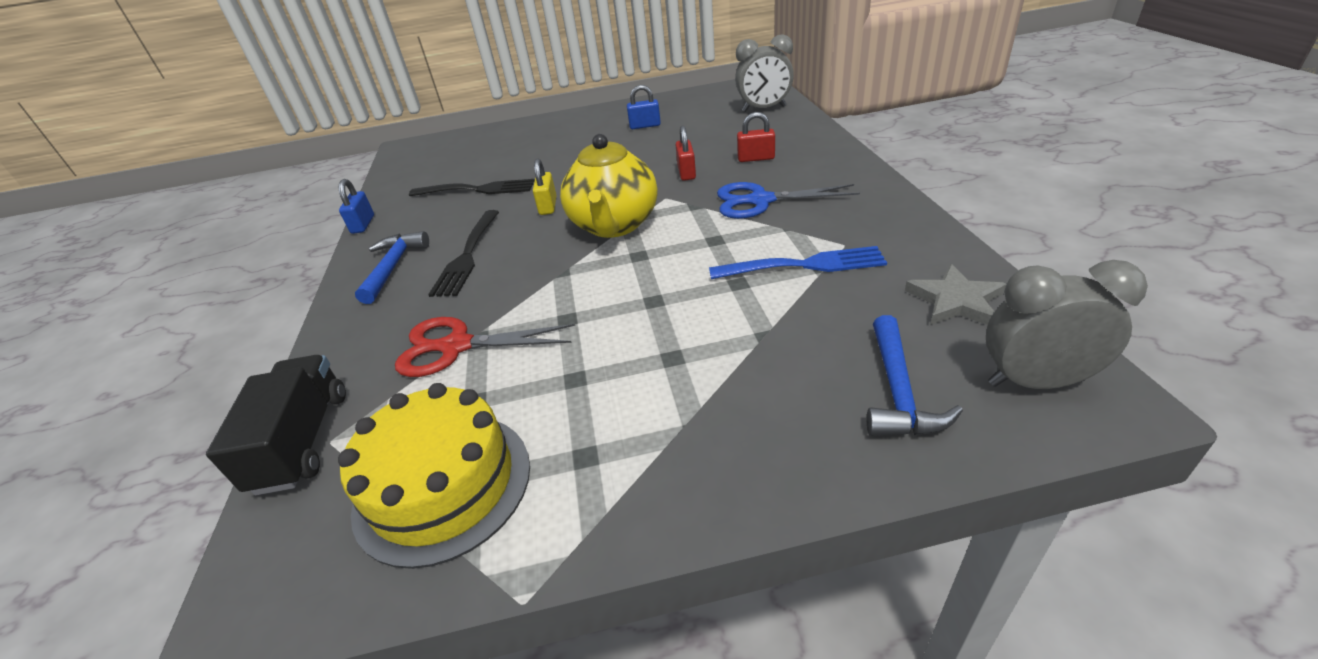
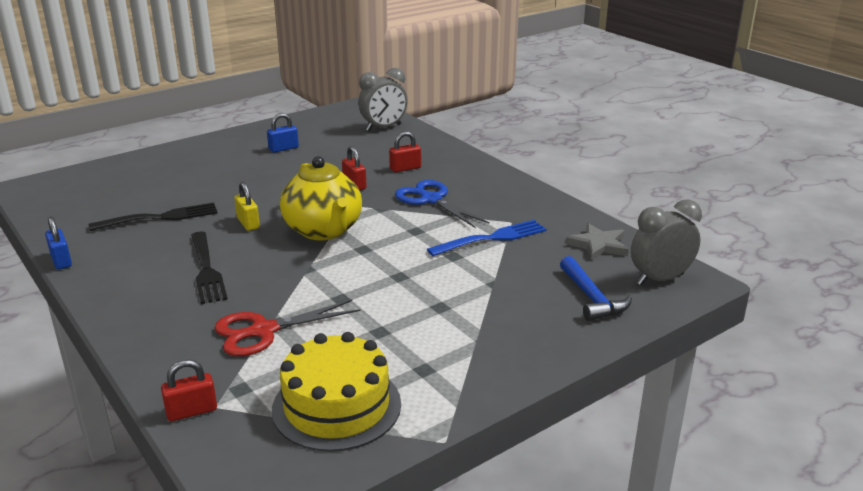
camera: 30 degrees left, 10 degrees down
(303, 441) = (191, 411): black truck -> red padlock
(393, 267) = (138, 288): blue hammer -> none
(760, 201) = (431, 199): blue scissors -> blue scissors turned 75 degrees clockwise

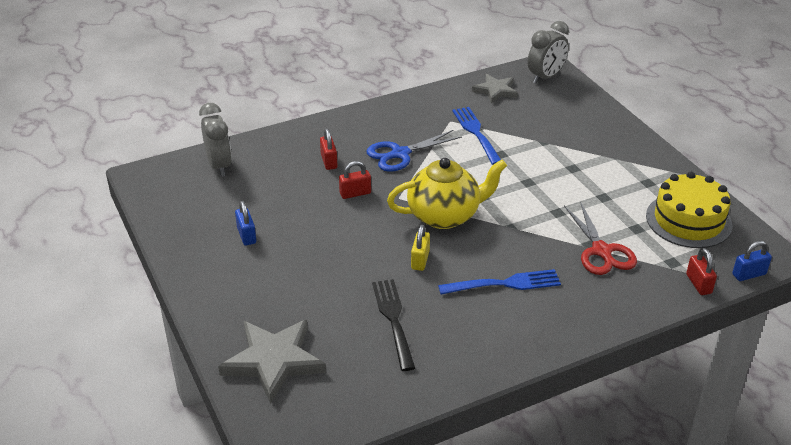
camera: 80 degrees left, 10 degrees up
(61, 261) = (473, 383): blue padlock -> blue padlock (749, 274)
(120, 175) = (273, 361): none -> grey star
(206, 269) = (504, 284): black fork -> blue fork
(248, 223) = (420, 260): yellow padlock -> yellow padlock turned 60 degrees counterclockwise
(592, 298) = (566, 106): blue hammer -> none
(660, 279) = (545, 77): grey clock -> grey clock turned 120 degrees counterclockwise

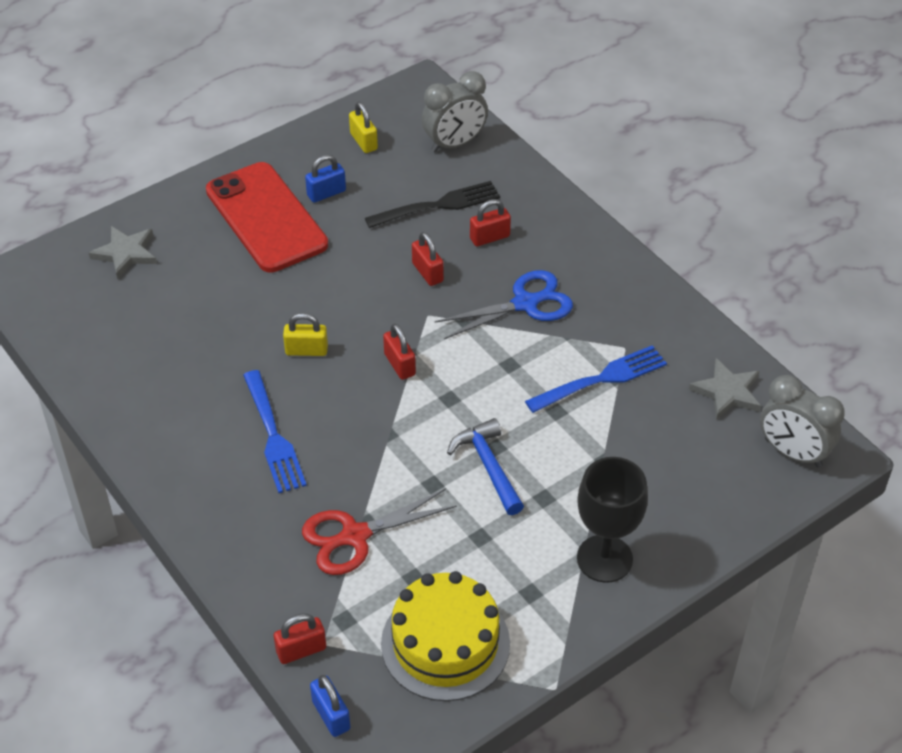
camera: 80 degrees right, 10 degrees up
(193, 210) = (363, 141): none -> yellow padlock
(262, 271) = (266, 218): none -> red phone
(273, 361) = (126, 253): grey star -> grey star, size x0.61
(394, 320) = (196, 340): black fork -> black fork (437, 206)
(400, 154) = (525, 303): blue scissors -> blue scissors turned 105 degrees clockwise
(445, 215) = (399, 364): yellow teapot -> red padlock
(544, 187) = (488, 466): none -> blue hammer
(622, 152) = (604, 558): none -> black goblet

